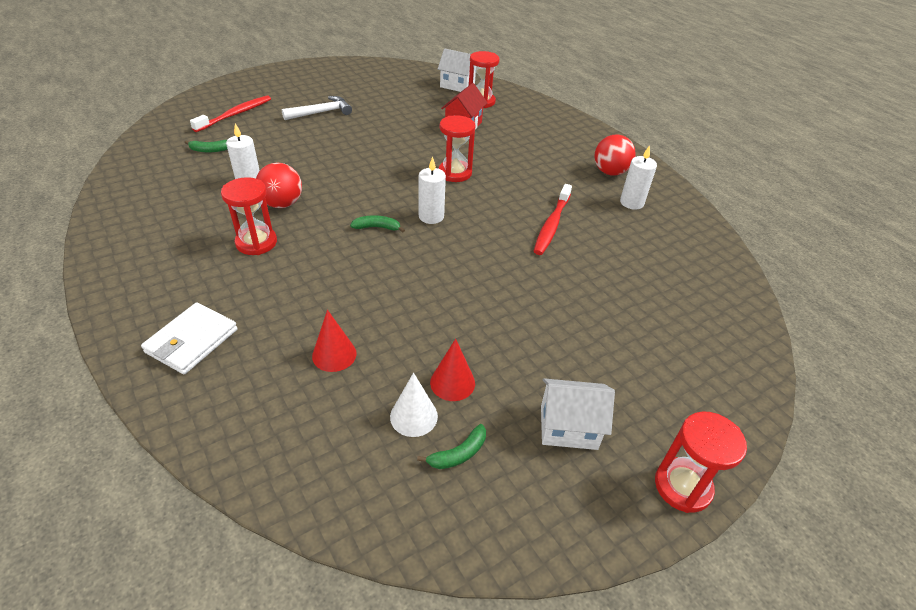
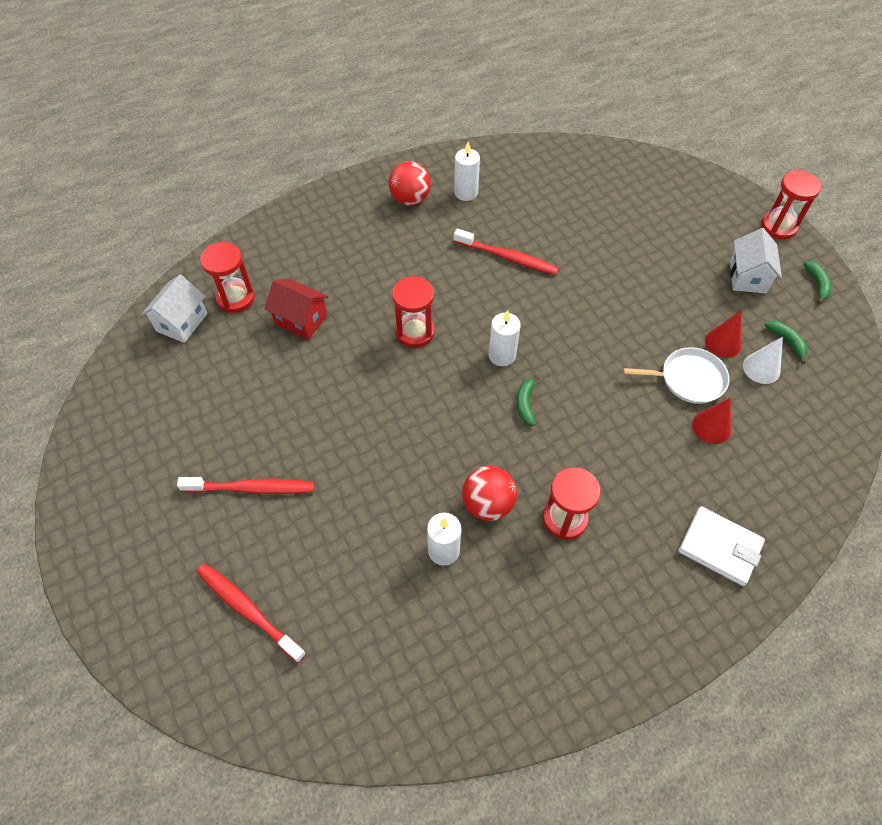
camera: 85 degrees left, 15 degrees up
(210, 150) = (358, 621): green banana -> green banana (817, 284)
(321, 112) = (252, 488): white hammer -> red toothbrush
(400, 343) = (688, 379): none -> white pan

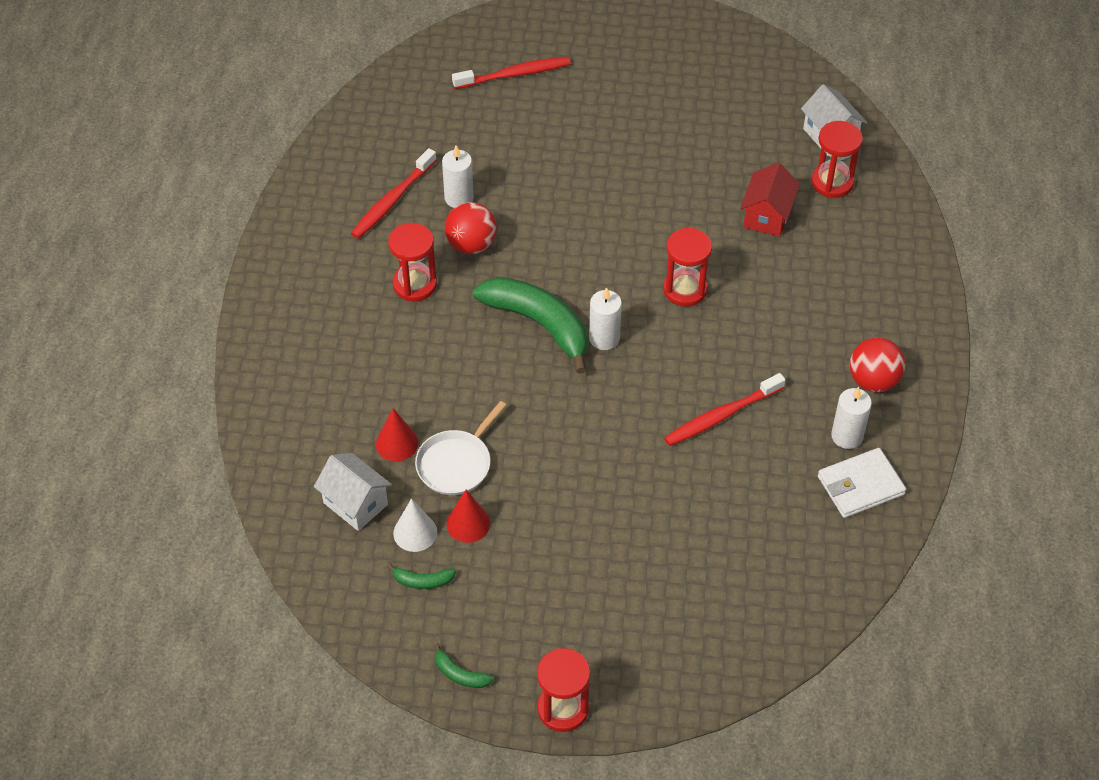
camera: 125 degrees right, 5 degrees down
(252, 488) = (613, 114): red toothbrush -> red toothbrush (392, 200)
(301, 320) = (767, 216): red house -> red house turned 45 degrees counterclockwise
(526, 404) = (539, 324): green banana -> green banana, size x2.35
(719, 547) = (300, 367): white wallet -> white wallet (860, 485)
(747, 277) = (523, 614): white house -> white house (355, 503)

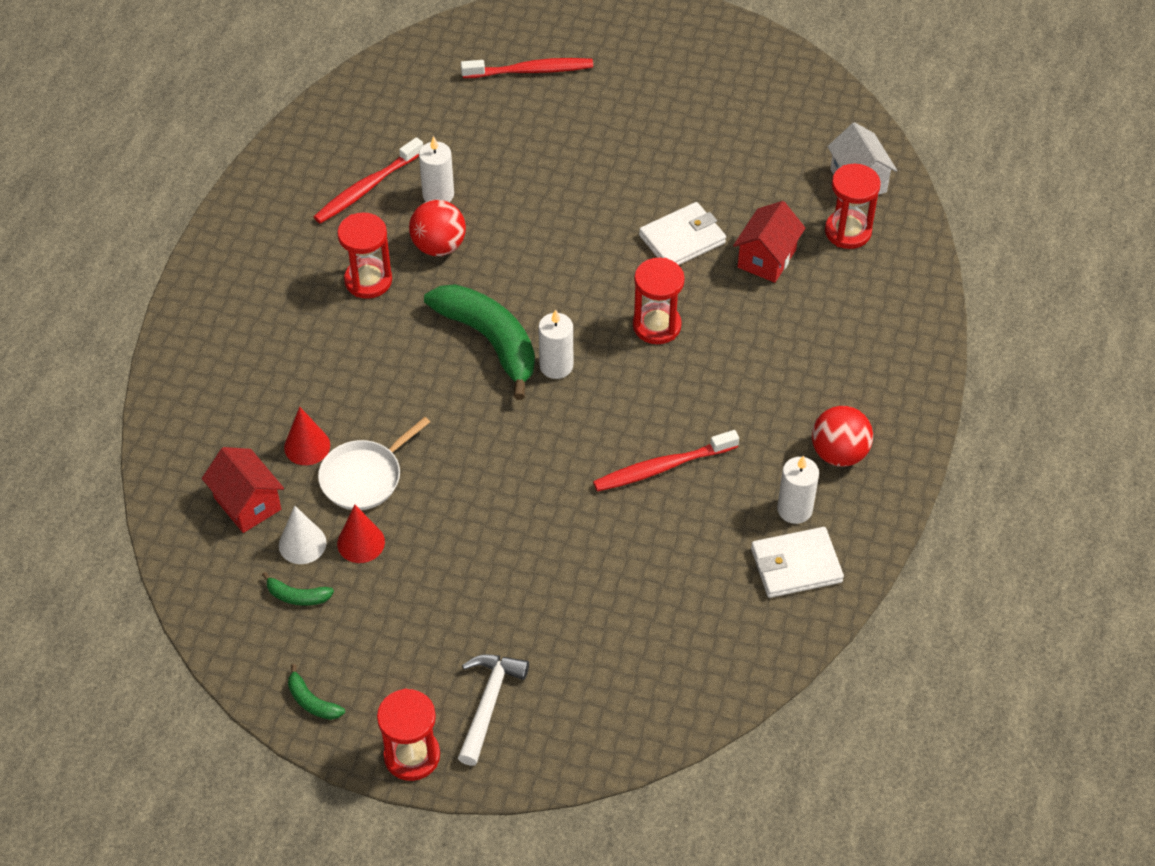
camera: 10 degrees right, 0 degrees up
(355, 503) = (247, 503): white house -> red house
(620, 651) = (488, 703): none -> white hammer
(688, 209) = (682, 239): none -> white wallet

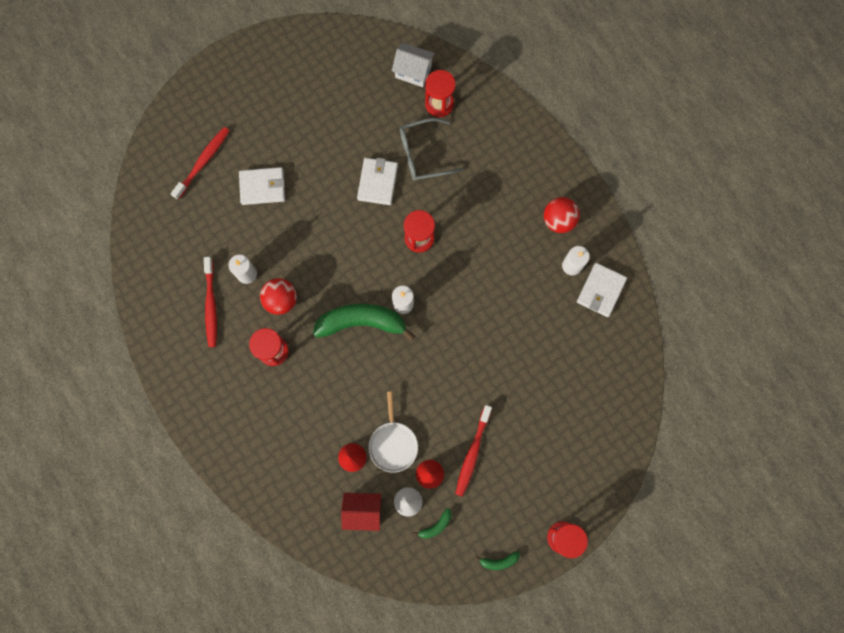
camera: 50 degrees left, 25 degrees up
(488, 703) = (563, 483): white hammer -> none
(558, 140) = (262, 187): none -> white wallet
(662, 467) = (501, 304): red toothbrush -> red toothbrush (472, 453)
(766, 258) = (423, 154): red house -> grey glasses

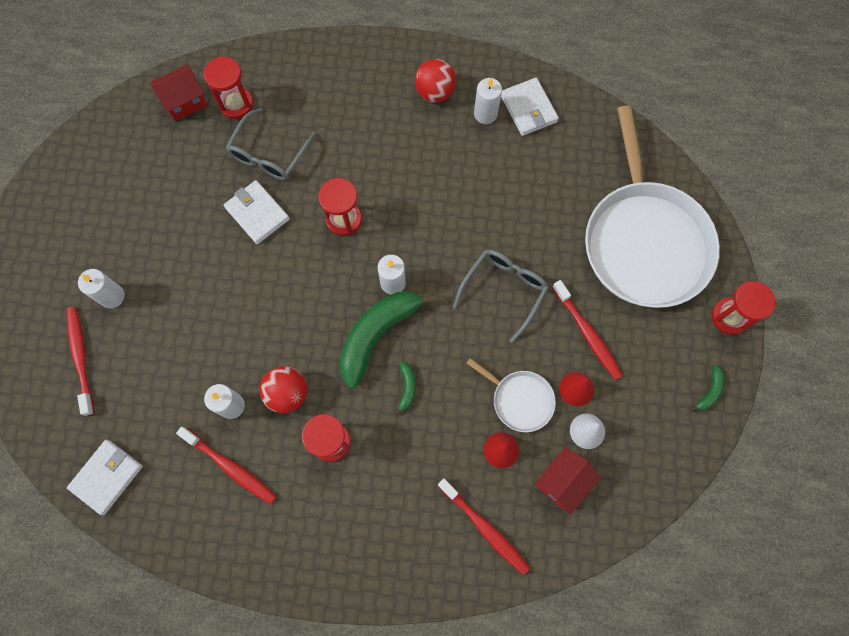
camera: 50 degrees left, 5 degrees down
(253, 145) = (112, 296): none -> white candle
(262, 187) = (161, 321): white wallet -> white wallet (107, 477)
(296, 485) = (485, 528): none -> red toothbrush
(413, 71) = (185, 101): white house -> red house
(436, 526) = (631, 423): green banana -> green banana (406, 388)
(457, 377) = (504, 290): none -> grey glasses
(569, 441) = (644, 241): none -> white pan

